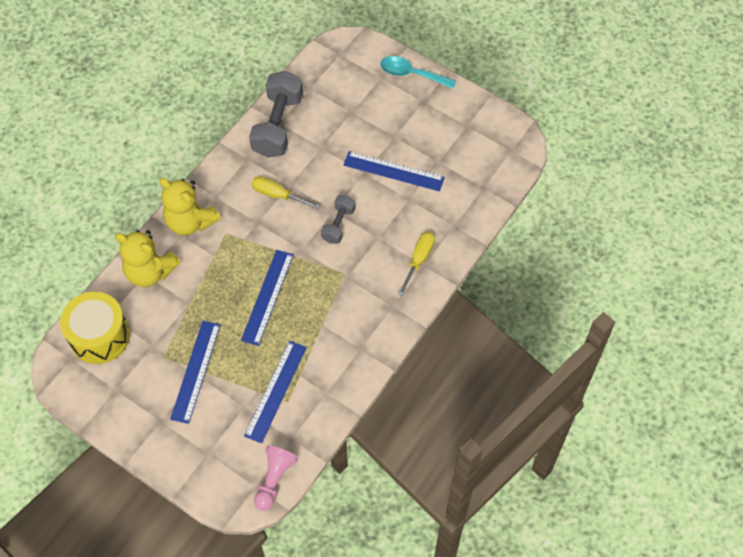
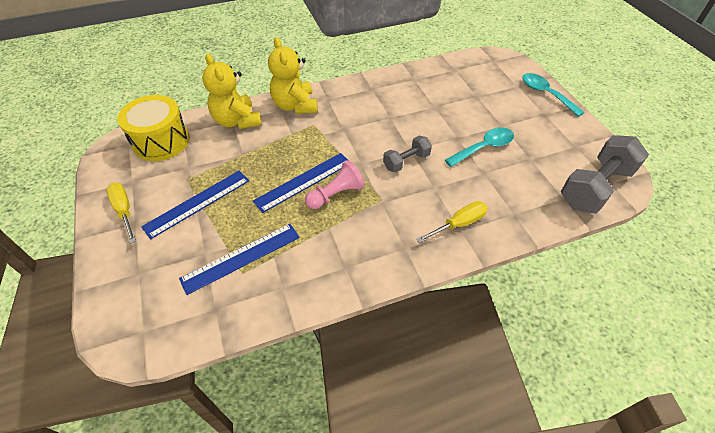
camera: 35 degrees right, 10 degrees down
(274, 479) = (163, 337): pink pawn -> pink pawn (336, 194)
(277, 195) = (374, 119): yellow screwdriver -> yellow screwdriver (124, 210)
(278, 125) = (411, 80): grey dumbbell -> grey dumbbell (595, 187)
(393, 171) = (484, 147): blue ruler -> turquoise spoon

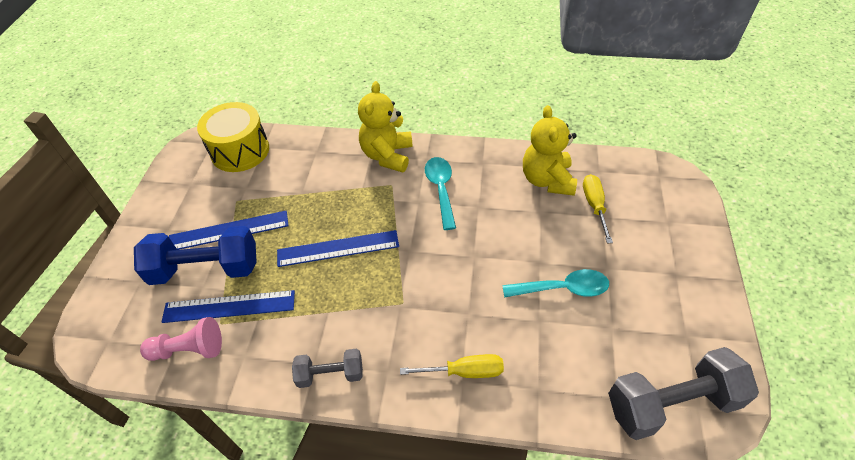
camera: 30 degrees right, 0 degrees up
(124, 210) = (167, 212): yellow screwdriver -> yellow screwdriver (594, 205)
(197, 239) = (206, 269): none -> blue dumbbell
(237, 121) = (320, 153): yellow teddy bear -> yellow teddy bear (547, 180)
(336, 194) = (359, 277): pink pawn -> pink pawn (189, 349)
(406, 161) = (459, 269): grey dumbbell -> grey dumbbell (330, 374)
(545, 94) = (698, 247): turquoise spoon -> turquoise spoon (441, 189)

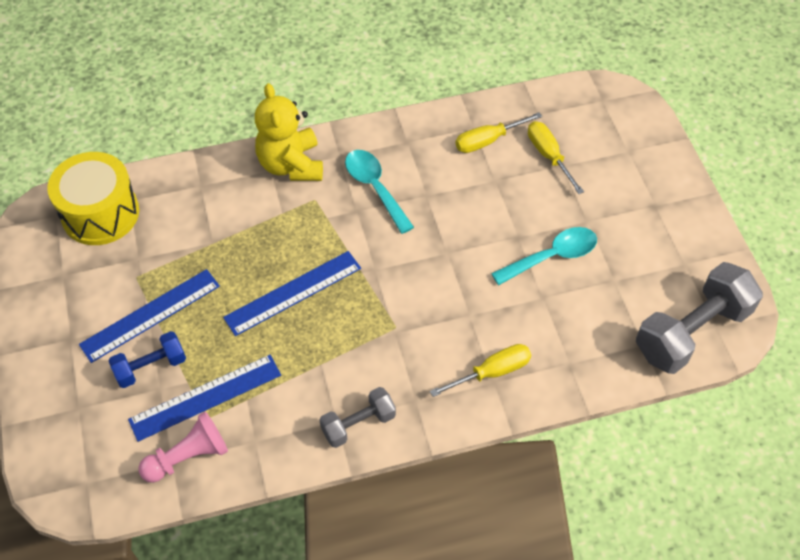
camera: 25 degrees left, 5 degrees up
(206, 269) = (151, 367): blue dumbbell -> blue dumbbell, size x0.55
(547, 180) = (487, 141): yellow teddy bear -> yellow screwdriver

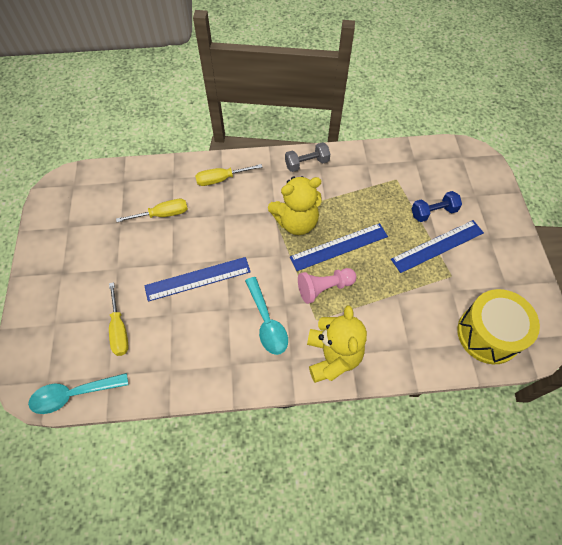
camera: 170 degrees left, 5 degrees up
(188, 457) = (405, 161): pink pawn -> pink pawn (324, 288)
(205, 397) = (397, 190): blue ruler -> blue ruler (198, 279)
(359, 319) = (296, 222): none -> yellow teddy bear
(487, 141) = (163, 353): yellow screwdriver -> yellow screwdriver (163, 214)
(552, 256) = (154, 245): turquoise spoon -> turquoise spoon (73, 394)
(691, 332) = (90, 184): grey dumbbell -> none

